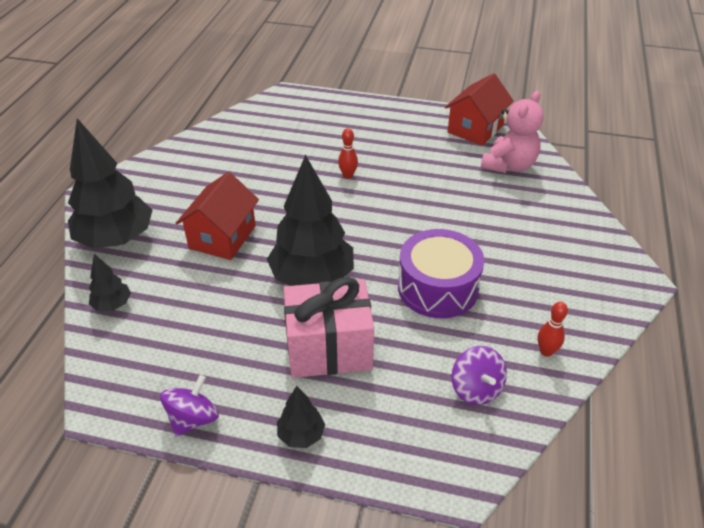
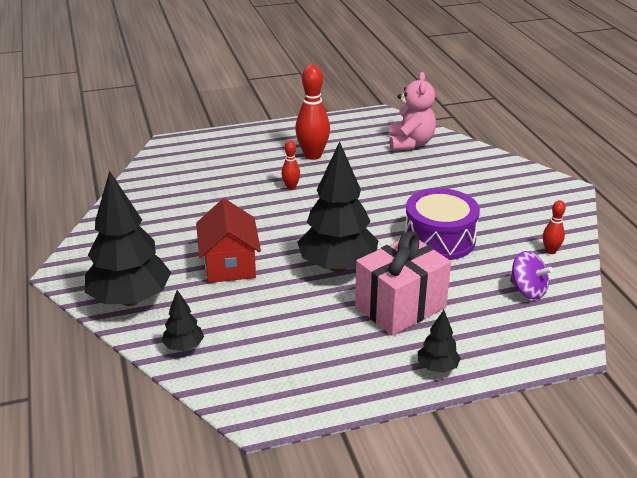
camera: 30 degrees left, 10 degrees down
(193, 419) = (344, 393): purple spinning top -> none
(399, 148) = (312, 155): none -> red bowling pin
(475, 129) = (360, 125): red house -> none

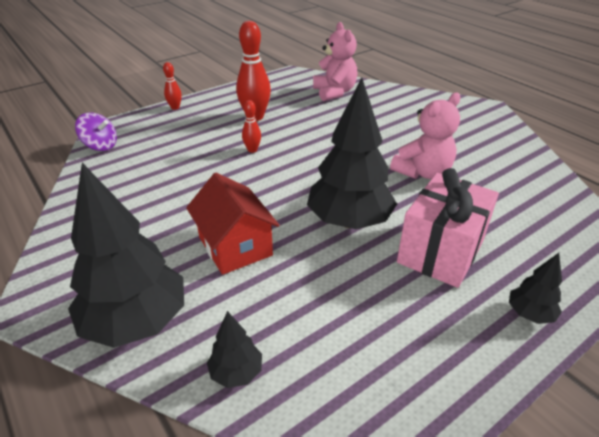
camera: 20 degrees left, 5 degrees up
(439, 239) = (423, 172): purple drum -> pink teddy bear
(527, 290) = (537, 205): purple spinning top -> purple spinning top (100, 146)
(550, 251) = (522, 163): red bowling pin -> red bowling pin (175, 107)

